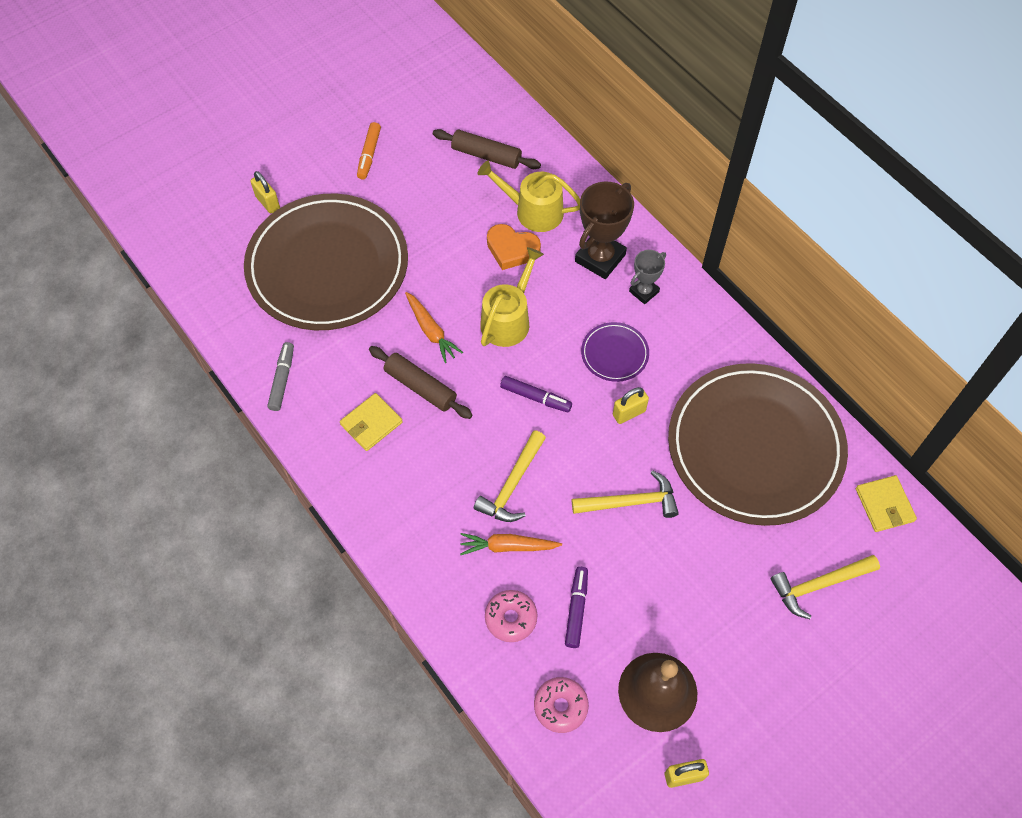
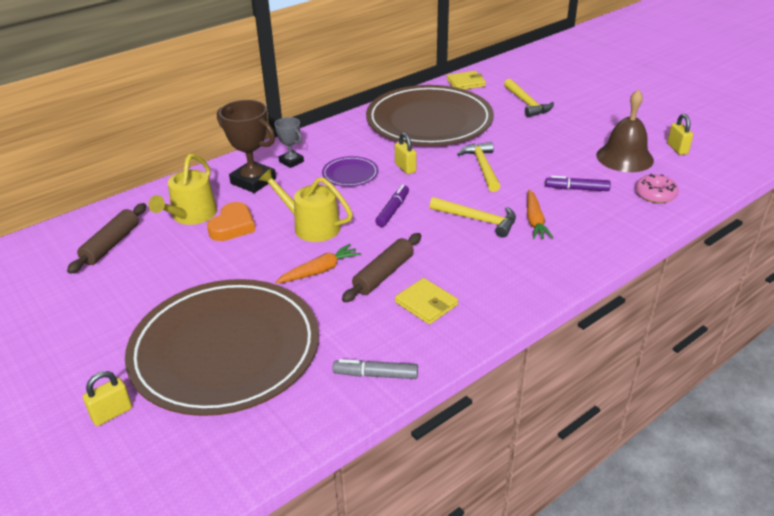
camera: 90 degrees left, 25 degrees down
(369, 155) = (72, 327): orange marker -> none
(511, 618) = (596, 218): pink donut -> none

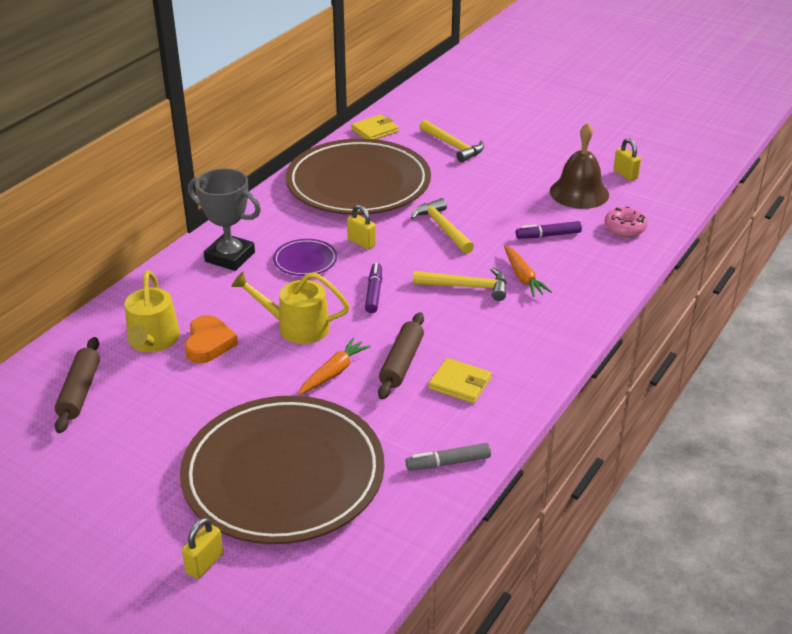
camera: 20 degrees left, 0 degrees up
(253, 181) = (200, 288): brown trophy -> none
(291, 161) = (230, 257): grey trophy -> grey trophy, size x1.75

